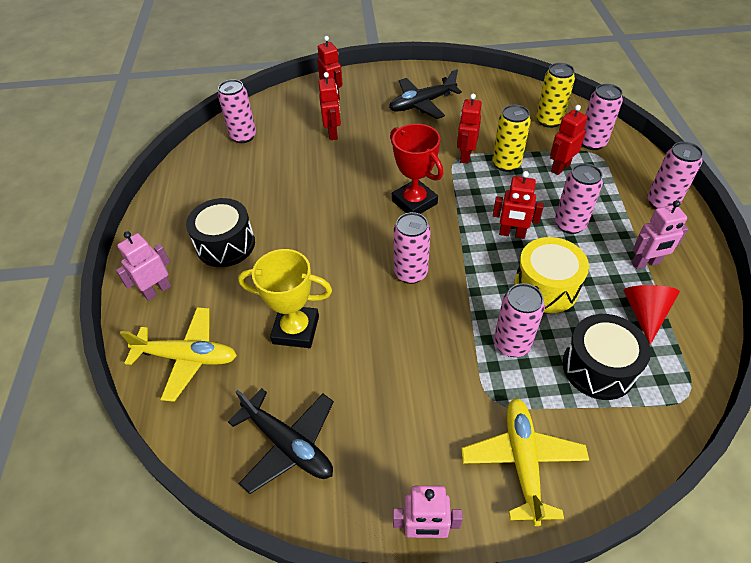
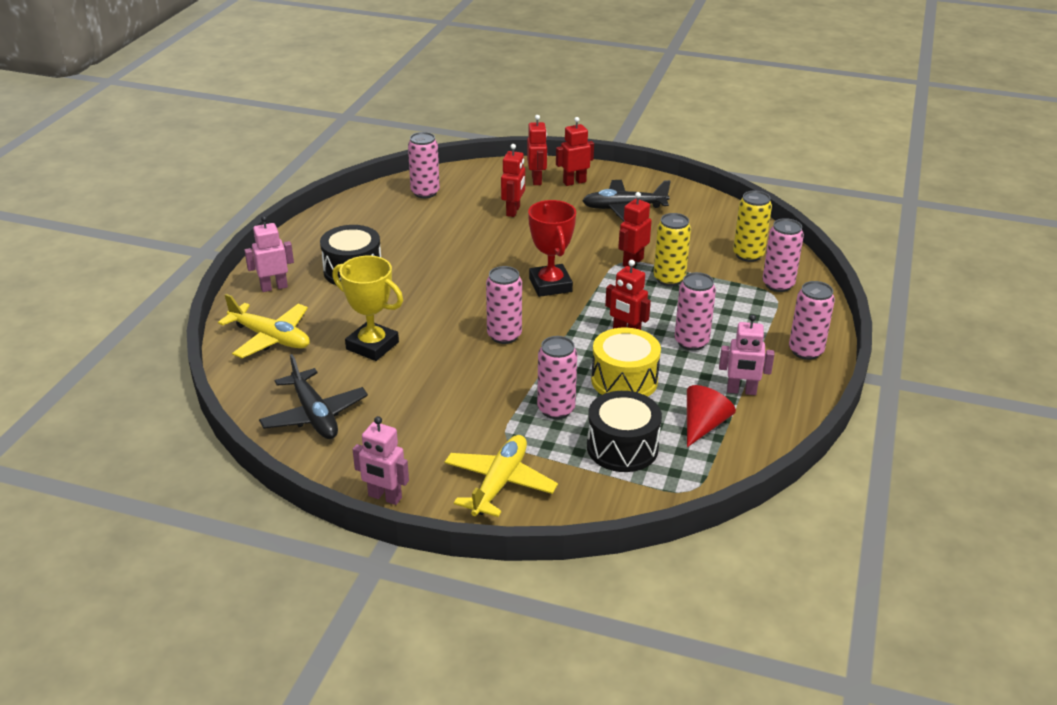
camera: 20 degrees right, 15 degrees down
(560, 167) = (723, 296): red robot -> red robot (574, 182)

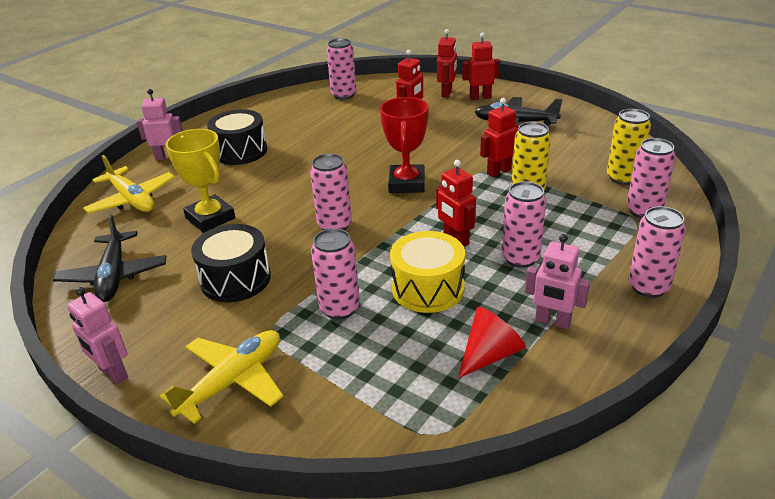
camera: 20 degrees right, 0 degrees up
(622, 447) = (385, 364): black drum -> black drum (235, 279)

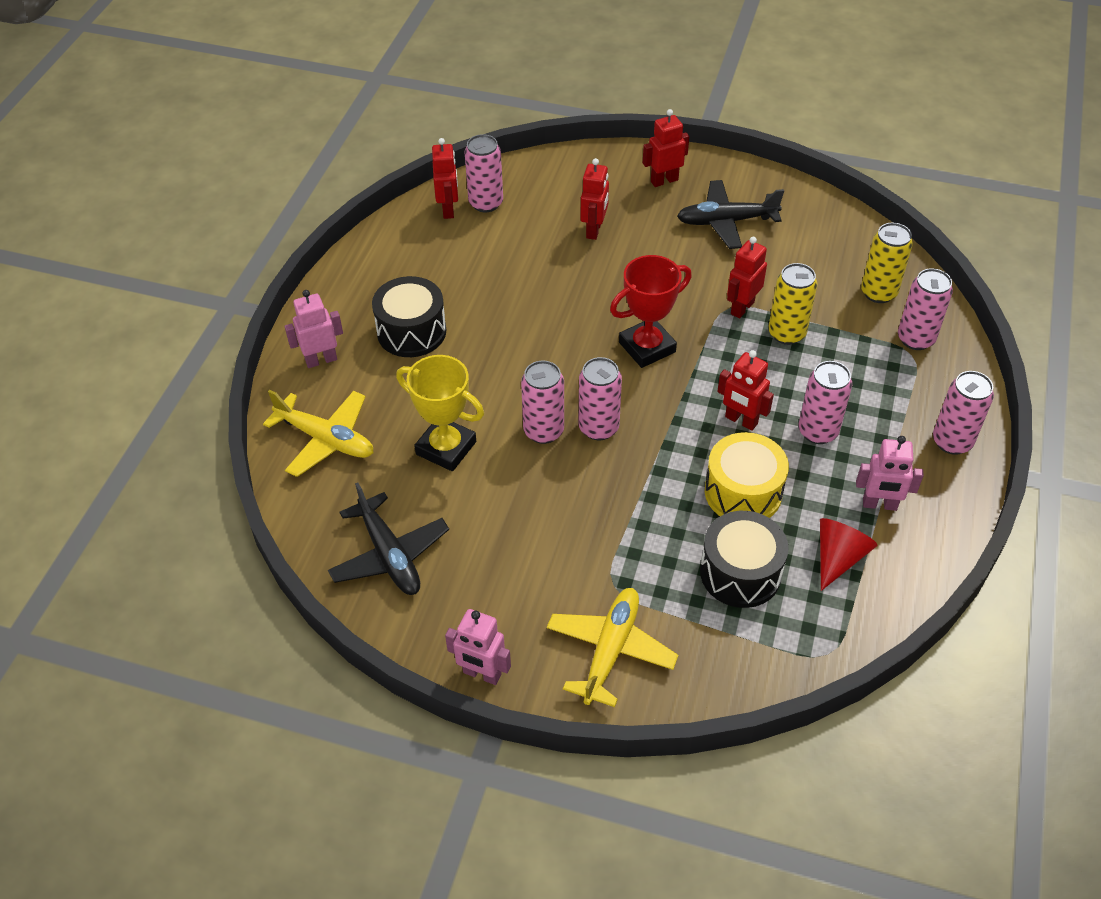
camera: 20 degrees left, 15 degrees up
(235, 279) = (533, 527): black drum -> black drum (740, 573)
(340, 308) = (667, 538): pink can -> pink can (543, 431)
(406, 183) = (647, 347): red trophy -> red trophy turned 75 degrees clockwise
(447, 93) = (618, 178): red robot -> red robot (448, 209)

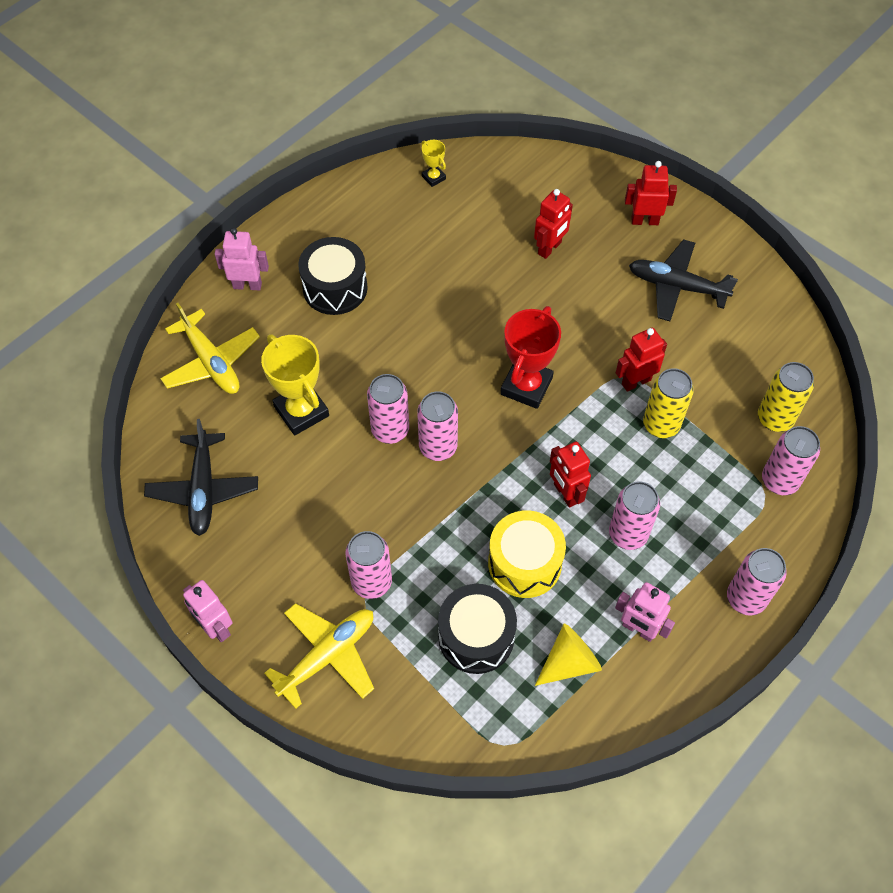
camera: 25 degrees right, 10 degrees up
(448, 209) = (433, 177): red robot -> yellow trophy
(486, 203) = (470, 183): pink can -> pink can (371, 582)
(647, 347) = (526, 386): red trophy -> red trophy turned 60 degrees counterclockwise
(838, 557) = (569, 662): red cone -> yellow cone

